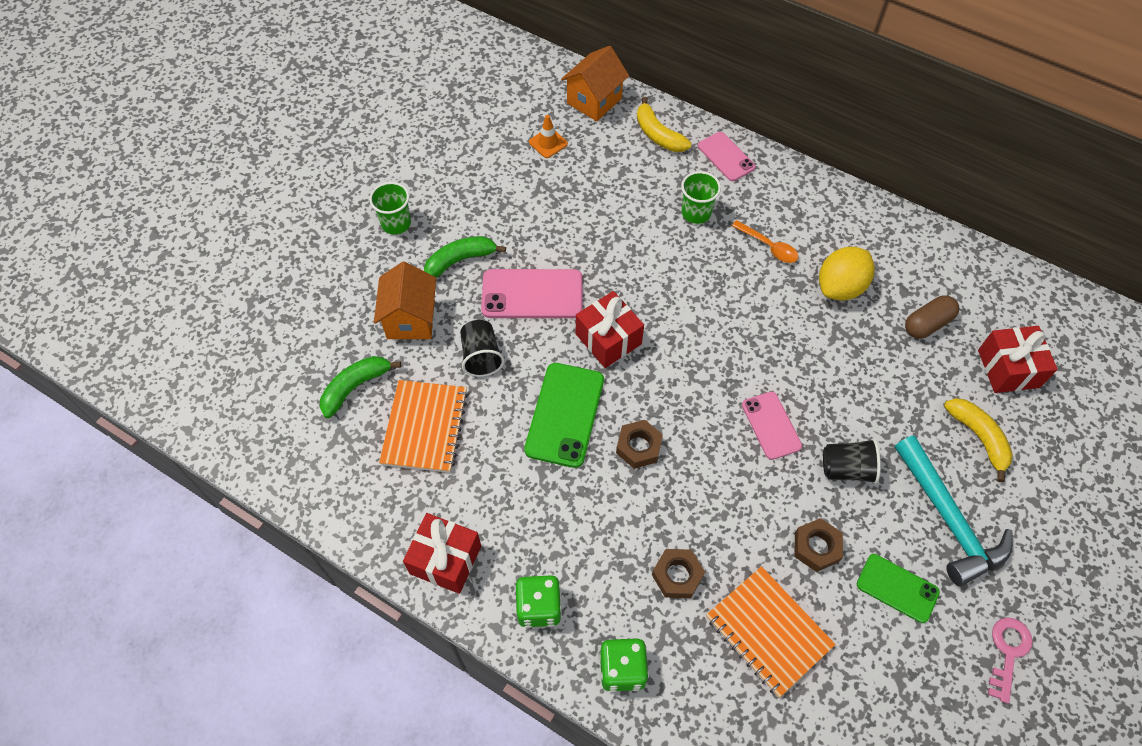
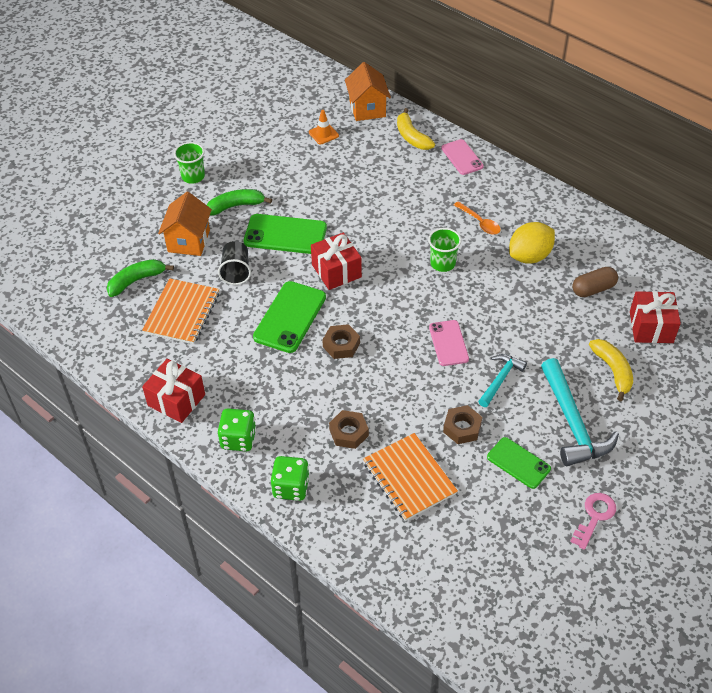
camera: 10 degrees right, 10 degrees down
(532, 294) = (285, 234): pink phone -> green phone
(594, 101) = (367, 109): orange house -> orange house turned 60 degrees counterclockwise
(696, 213) = (428, 193): green cup -> green cup (442, 263)
(846, 469) = (500, 379): black cup -> turquoise hammer

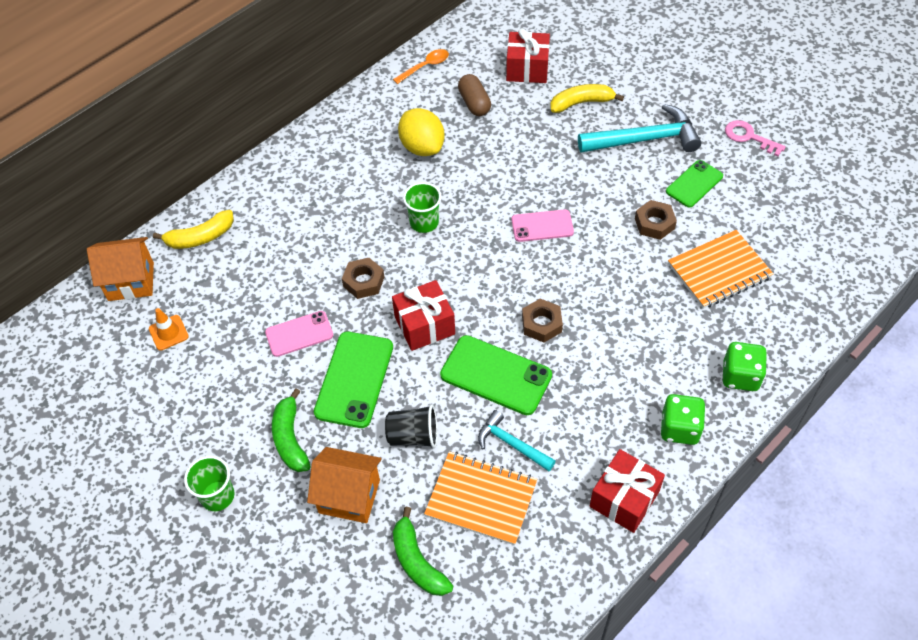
camera: 85 degrees left, 5 degrees up
(348, 432) = (665, 321): brown nut -> brown nut (363, 282)
(462, 157) = (250, 191): pink phone -> pink phone (299, 334)
(479, 222) = (364, 184): orange spoon -> orange spoon (425, 66)
(500, 379) = (591, 187): turquoise hammer -> turquoise hammer (511, 444)

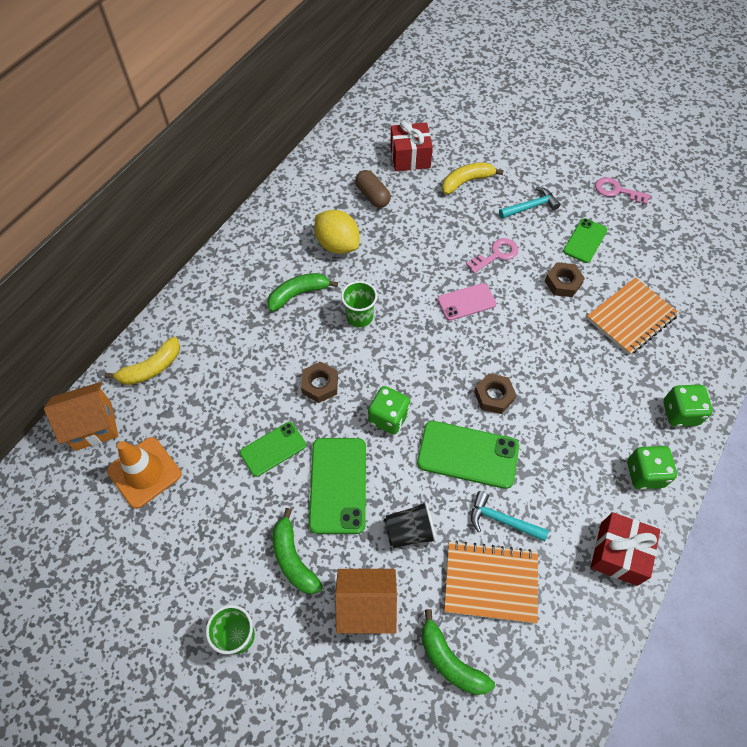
camera: 15 degrees left, 5 degrees up
(168, 333) = (144, 472): orange traffic cone -> orange traffic cone, size x1.77
(299, 334) = (273, 449): pink phone -> green phone
(367, 190) = (298, 294): none -> green banana
(424, 325) = (388, 417): red gift -> green dice
(425, 66) = (319, 168): orange spoon -> none
(590, 183) = (496, 255): none -> pink key
(645, 139) = (531, 206): turquoise hammer -> turquoise hammer, size x0.58

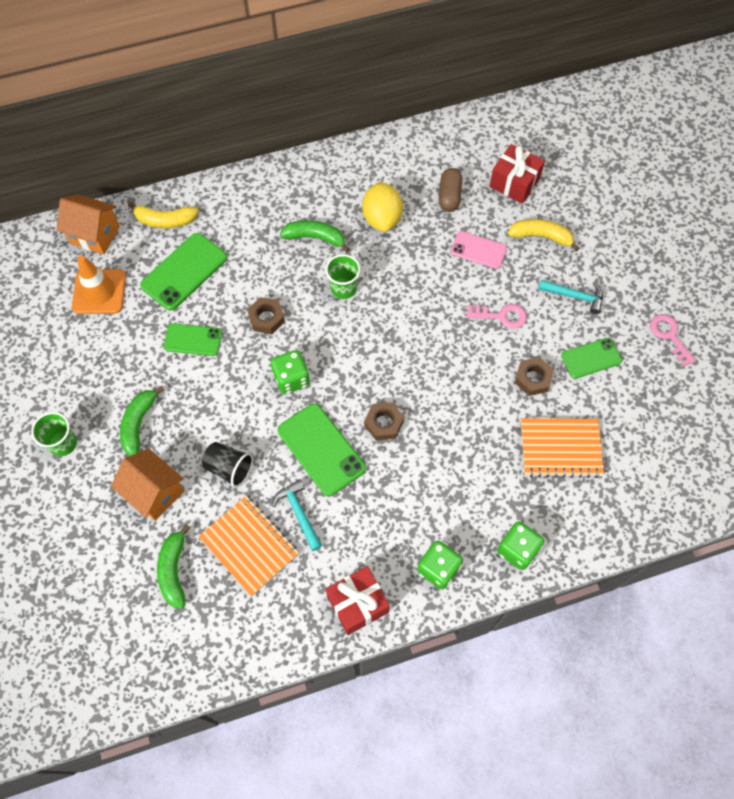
camera: 40 degrees right, 5 degrees up
(338, 485) = (212, 398): green phone -> green phone (184, 271)
(466, 302) = (437, 336): pink phone -> pink phone (478, 250)

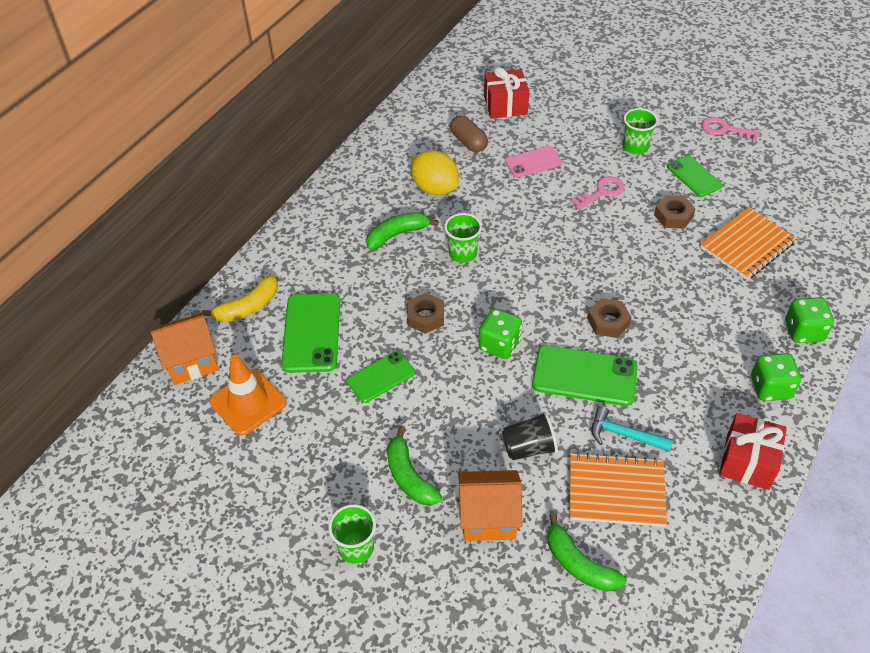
camera: 40 degrees left, 15 degrees down
(541, 236) = (566, 126): yellow banana -> none
(575, 296) = (635, 147): turquoise hammer -> green cup
(591, 358) = (694, 176): green phone -> green phone turned 60 degrees counterclockwise

